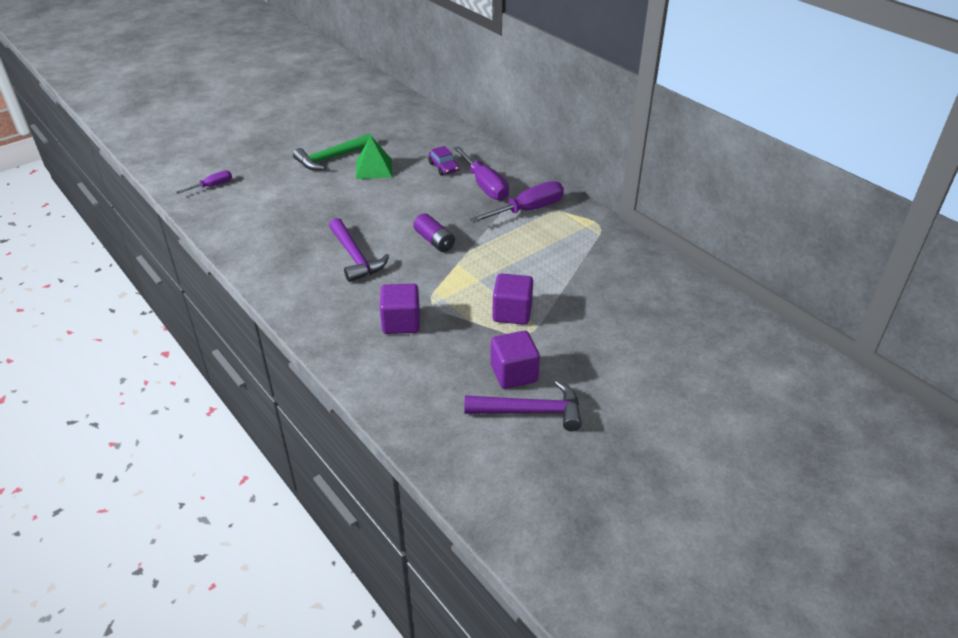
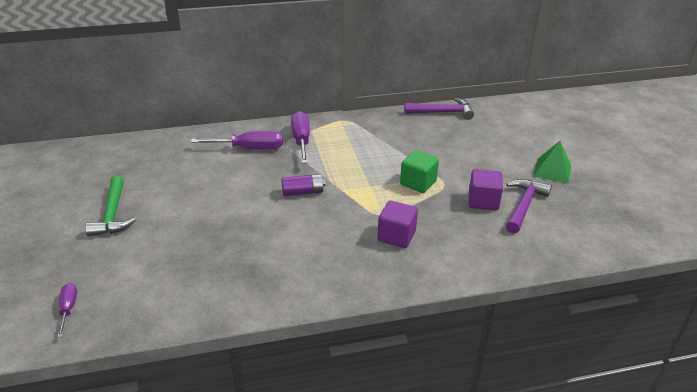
camera: 65 degrees left, 5 degrees down
(355, 257) = (290, 238): purple hammer -> purple hammer (443, 112)
(374, 168) = (161, 194): green pyramid -> green pyramid (552, 170)
(443, 167) = (201, 159): purple car -> none
(512, 313) = (418, 183): purple cube -> green cube

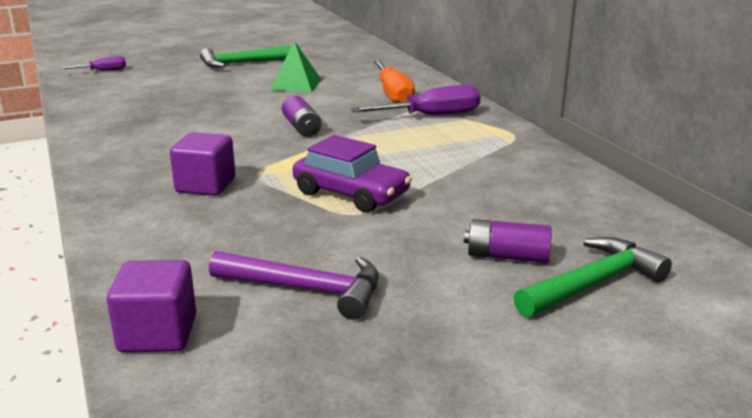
camera: 80 degrees right, 10 degrees down
(250, 148) = (393, 94): purple screwdriver -> orange screwdriver
(418, 183) = (351, 194): green cube -> purple car
(443, 112) = (619, 205): purple hammer -> none
(483, 201) = (311, 248): purple cube -> purple cube (158, 334)
(491, 149) = (507, 256): none -> purple battery
(514, 135) = (593, 283): none -> green hammer
(552, 170) = (460, 329): green pyramid -> green pyramid (296, 84)

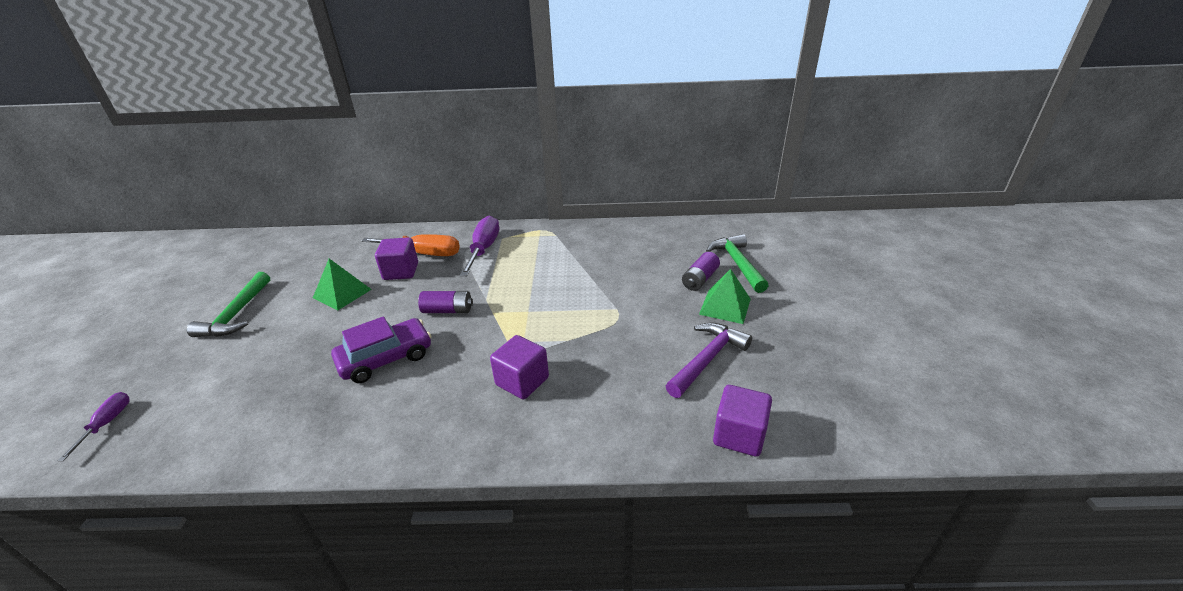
camera: 65 degrees left, 10 degrees up
(351, 94) = (401, 271): none -> purple cube
(351, 194) = (587, 313): purple car -> purple car (386, 358)
(451, 287) = (725, 306): none -> green pyramid

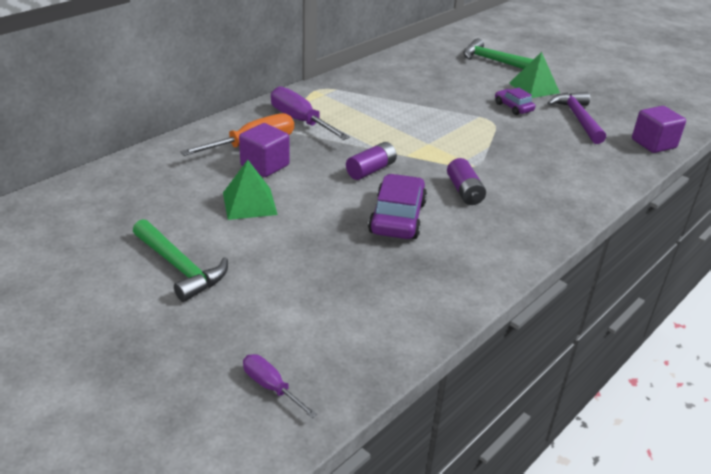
camera: 50 degrees left, 0 degrees up
(522, 381) = (511, 179): purple cube -> none
(664, 315) = (513, 107): none -> purple car
(699, 279) = (492, 79): purple battery -> purple battery (464, 191)

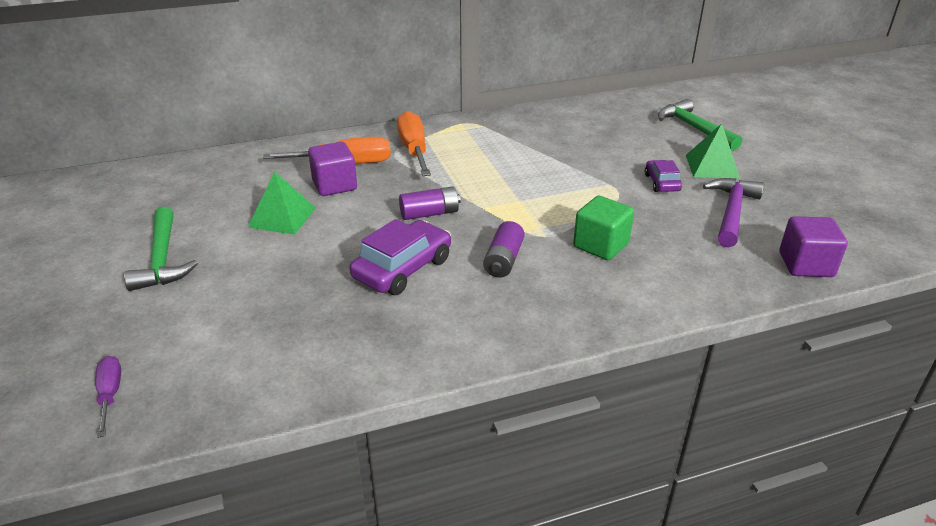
camera: 30 degrees right, 0 degrees up
(300, 121) = (414, 150): purple screwdriver -> orange screwdriver
(519, 163) = (601, 245): none -> green cube

